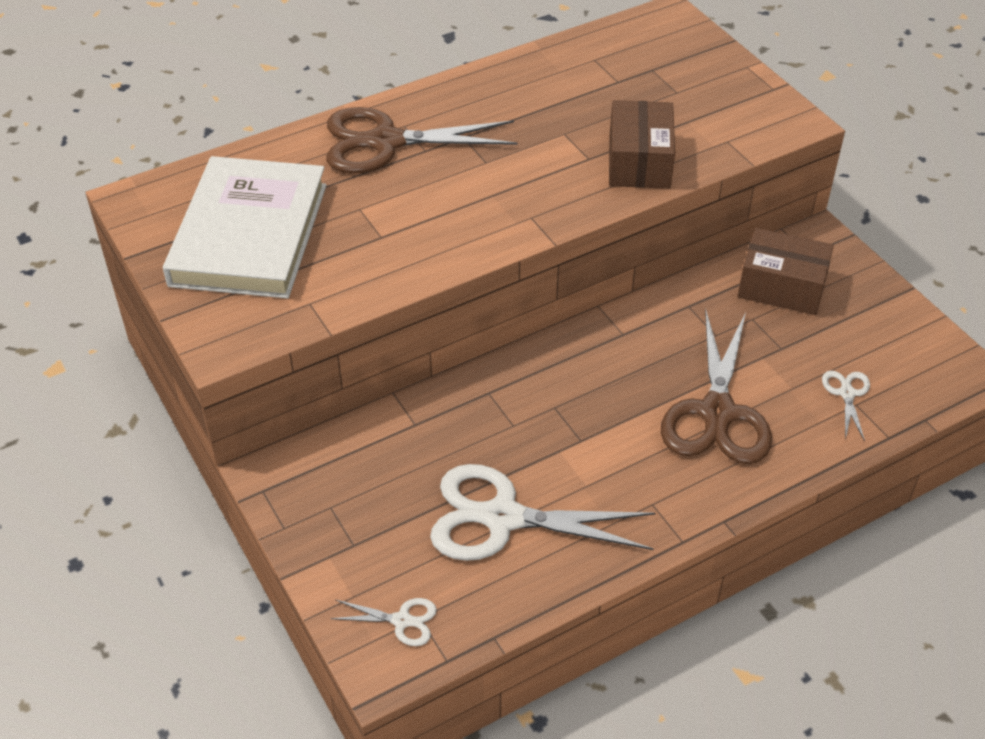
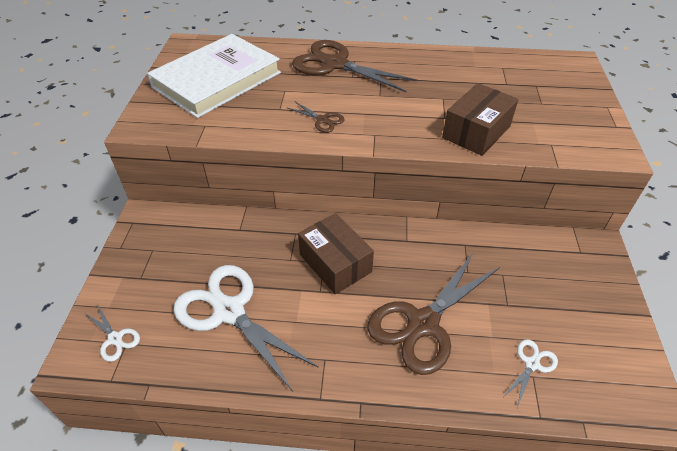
camera: 35 degrees right, 0 degrees up
(451, 227) = (322, 120): none -> brown scissors
(781, 287) = (542, 264): brown box -> brown box (335, 263)

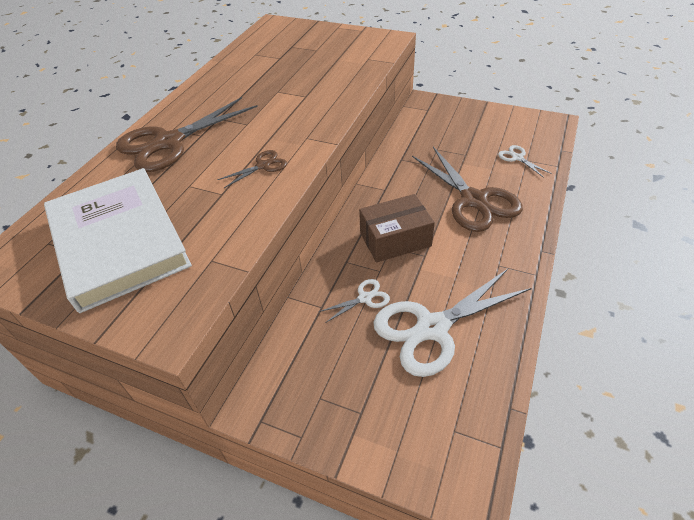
camera: 70 degrees left, 0 degrees up
(115, 338) = (446, 442): white scissors -> white scissors (365, 298)
(476, 132) = (334, 86): brown box -> none

